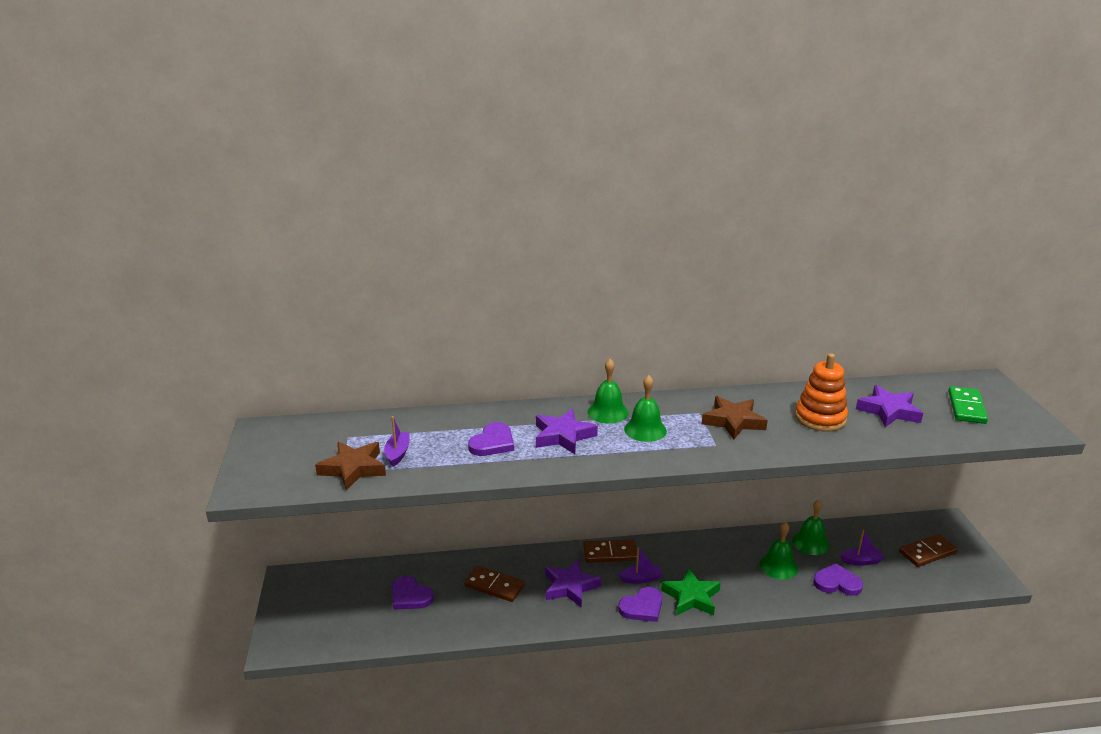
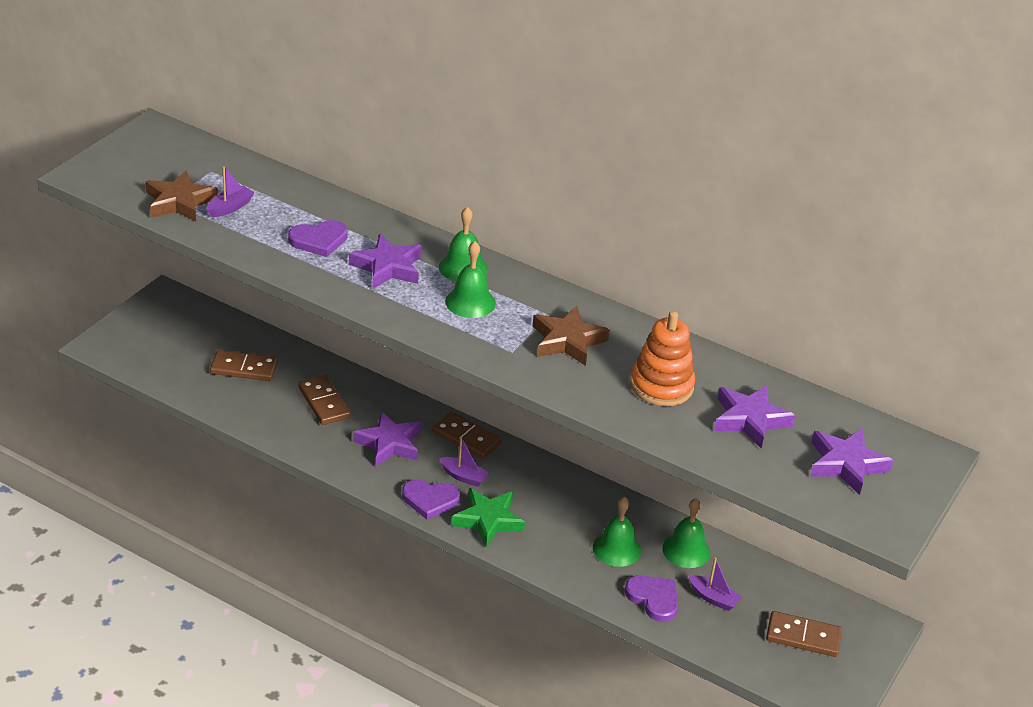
camera: 35 degrees right, 10 degrees up
(410, 596) = (244, 368): purple heart -> brown domino
(966, 407) = (846, 464): green domino -> purple star

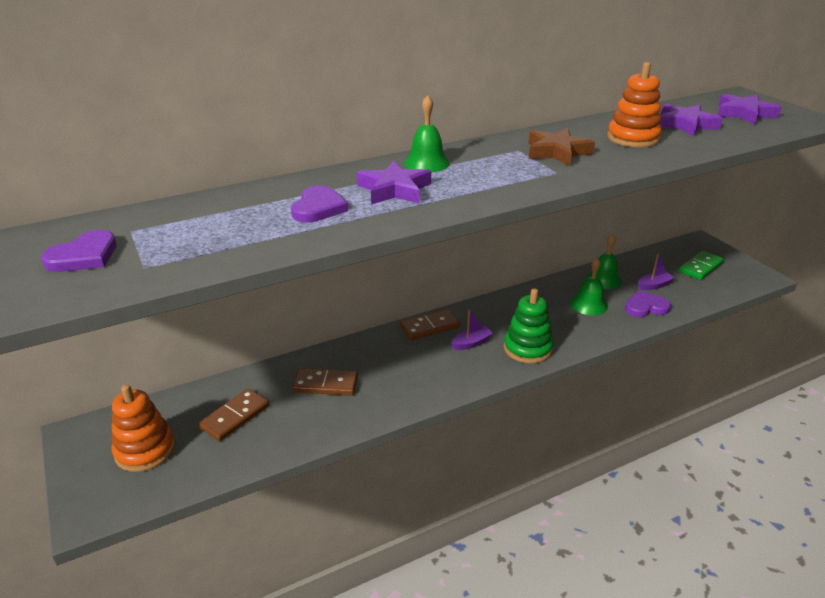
camera: 55 degrees left, 5 degrees down
(174, 340) = (145, 450): none -> orange stacking toy
(179, 202) = (156, 261): brown star -> none
(230, 207) = (206, 236): purple boat -> none
(389, 444) = (406, 366): purple star -> none
(430, 500) = (487, 368): purple heart -> purple heart (84, 256)
(470, 302) = (477, 171): green bell -> none
(488, 520) = (527, 348): green star -> green stacking toy
(803, 637) = (701, 267): brown domino -> green domino

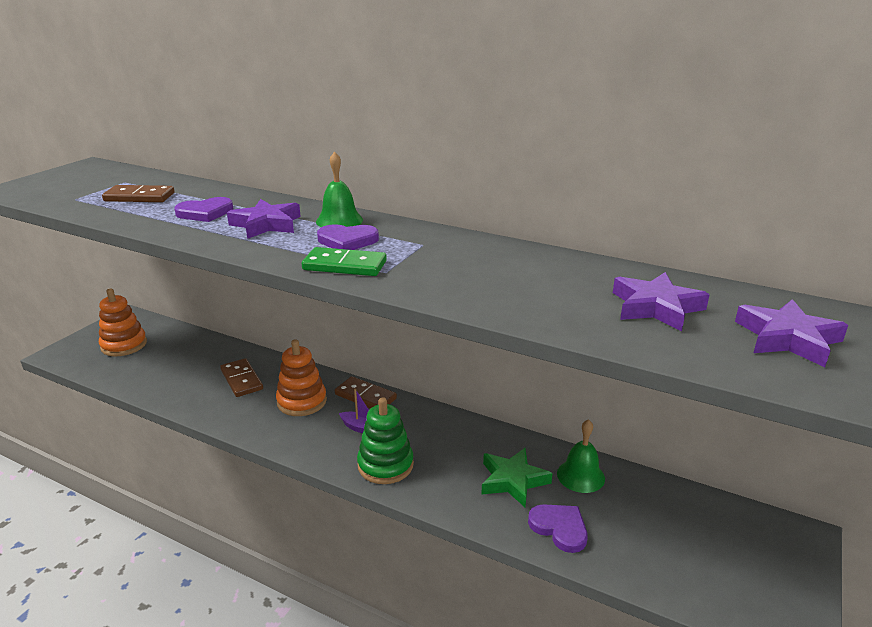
camera: 55 degrees right, 5 degrees down
(84, 256) = (81, 183): purple heart -> purple heart (347, 241)
(235, 417) = (177, 360): brown domino -> brown domino (139, 197)
(557, 152) = (443, 261): brown star -> none
(588, 304) = (513, 480): green bell -> green star
(633, 138) = (549, 287): orange stacking toy -> orange stacking toy (302, 401)
(654, 285) = (620, 521): purple boat -> none
(701, 267) = (726, 555): green domino -> green domino (344, 266)

